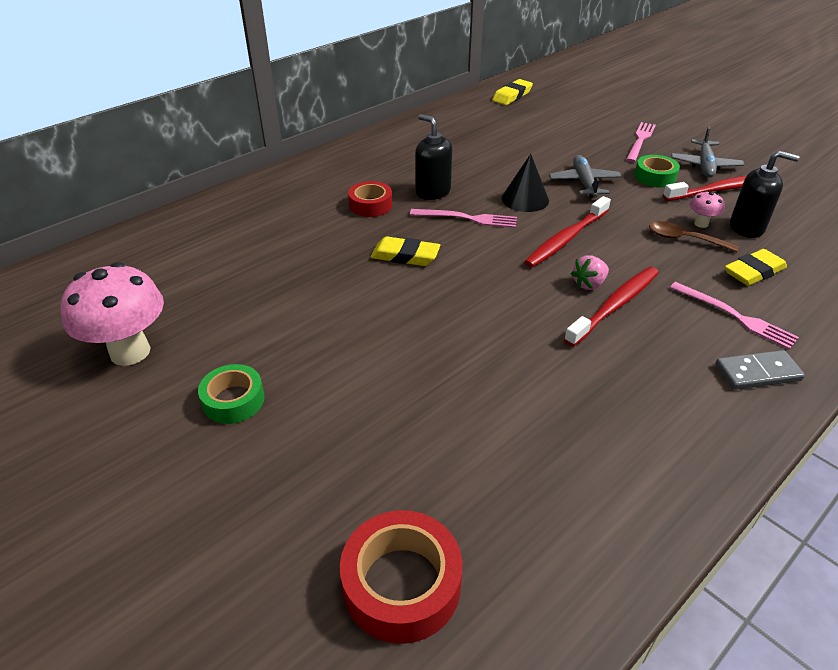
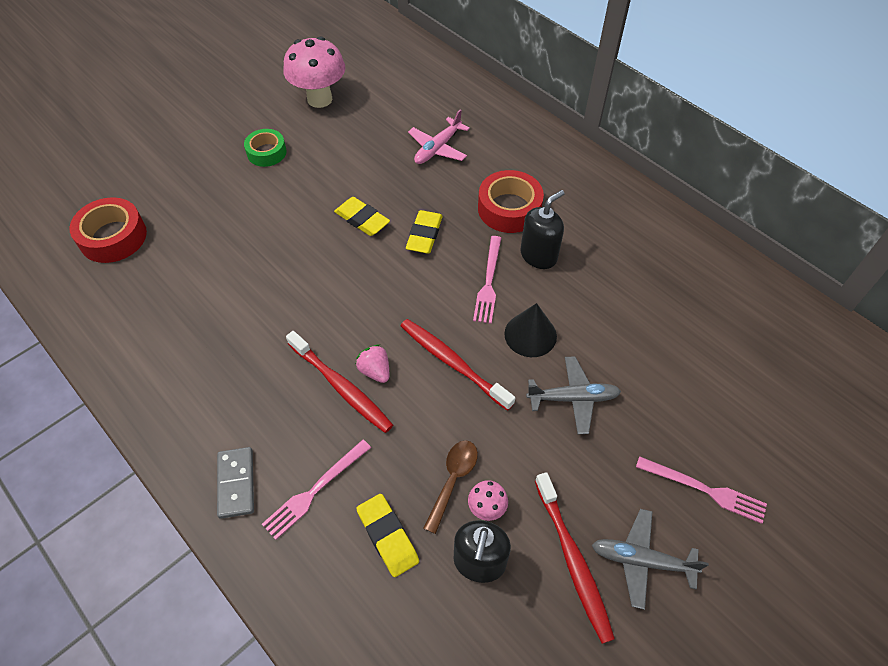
camera: 90 degrees right, 15 degrees up
(268, 248) = (438, 148): none -> pink plane
(370, 205) = (509, 208): red tape -> red tape, size x1.52
(512, 96) = (814, 347): yellow eraser -> yellow eraser (362, 219)
(655, 177) = (598, 483): green tape -> none

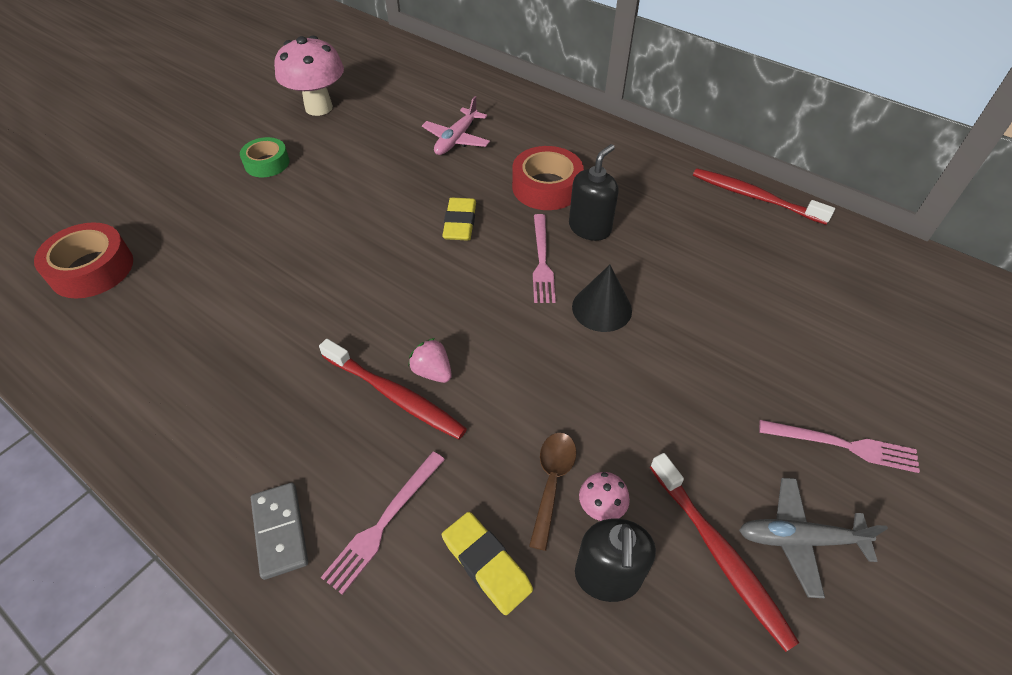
camera: 10 degrees left, 5 degrees down
(362, 219) = (387, 216): yellow eraser -> none
(453, 363) = (521, 350): red toothbrush -> red toothbrush (754, 197)
(573, 398) = (667, 368): grey plane -> none

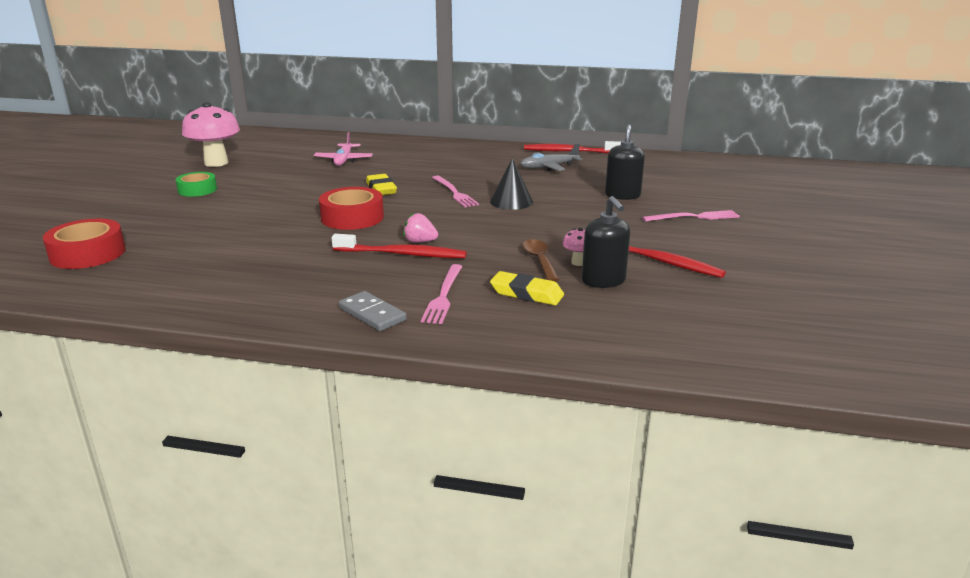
camera: 25 degrees left, 25 degrees down
(546, 187) = (429, 167): red tape -> red tape (352, 217)
(590, 228) = (475, 177): black soap dispenser -> black soap dispenser (622, 195)
(799, 539) = (697, 248): grey plane -> grey plane (549, 167)

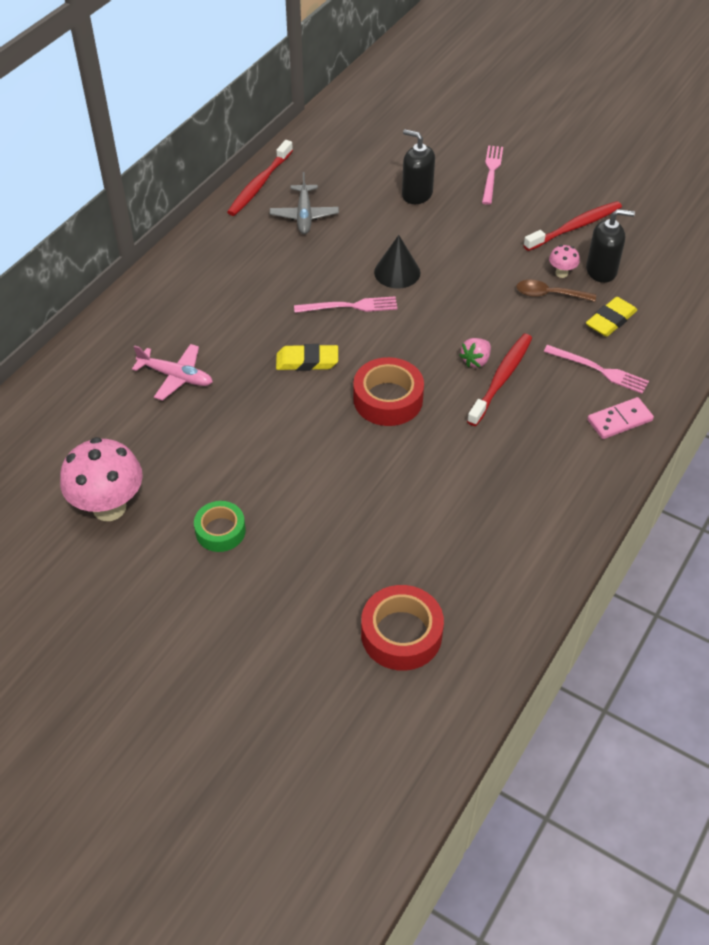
camera: 70 degrees left, 25 degrees up
(372, 314) = (619, 420): grey domino -> pink domino

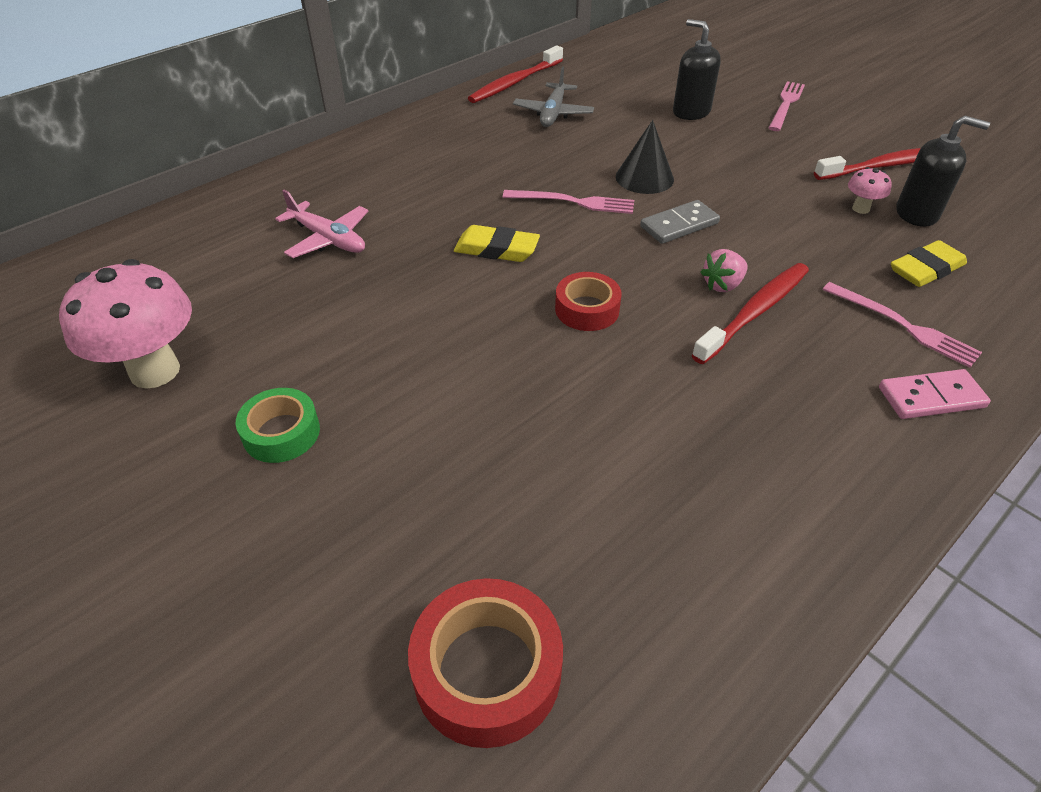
camera: 15 degrees right, 5 degrees down
(388, 399) = (587, 309): red tape -> red tape, size x0.66
(434, 313) = (679, 225): none -> grey domino
(549, 294) = (840, 228): brown spoon -> none

